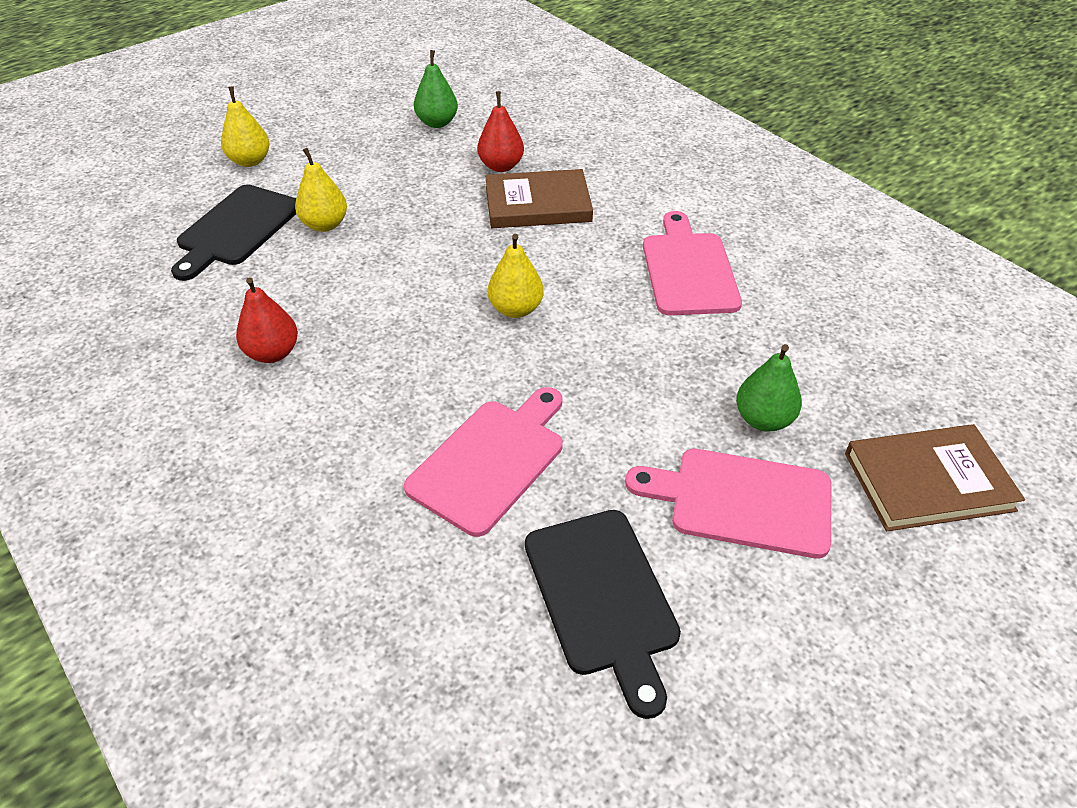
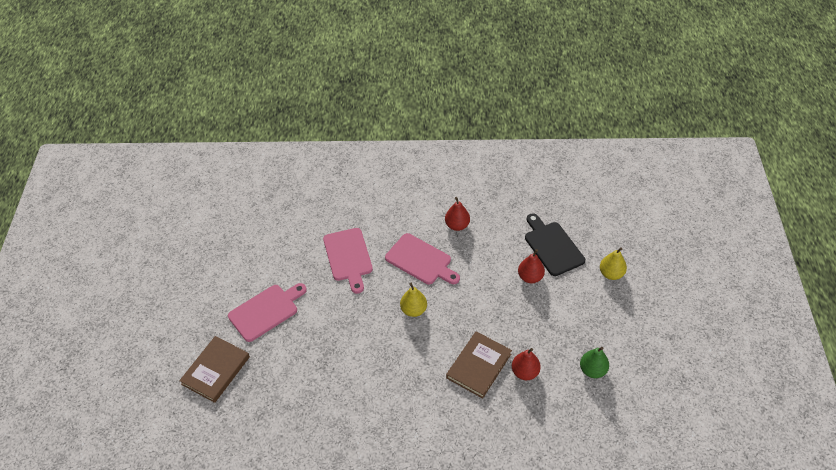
camera: 130 degrees right, 5 degrees up
(325, 225) = (530, 277): yellow pear -> red pear
(603, 597) = (275, 253): black cutting board -> none
(688, 270) = (380, 389): pink cutting board -> pink cutting board (420, 260)
(763, 419) = (286, 345): green pear -> none

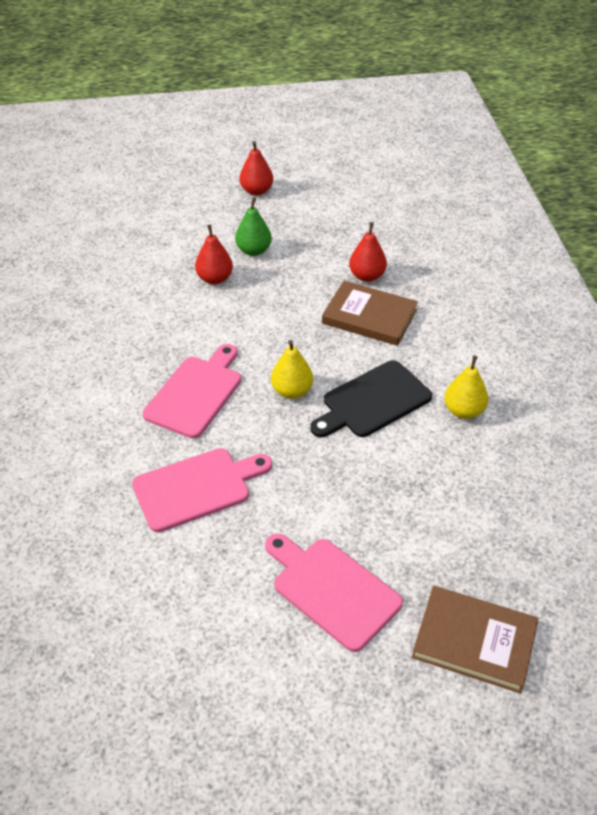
camera: 100 degrees left, 5 degrees down
(457, 225) = (121, 358): red pear -> red pear (256, 191)
(552, 246) = (159, 261): black cutting board -> black cutting board (373, 401)
(592, 370) = (348, 224): green pear -> green pear (254, 251)
(611, 274) = (201, 211): yellow pear -> yellow pear (463, 411)

